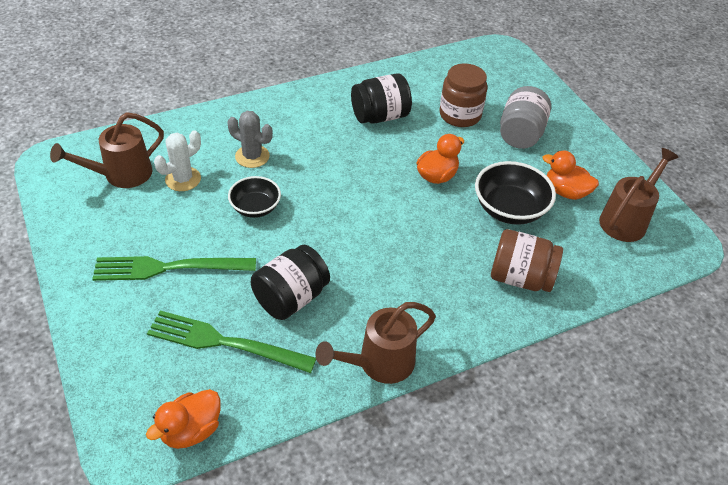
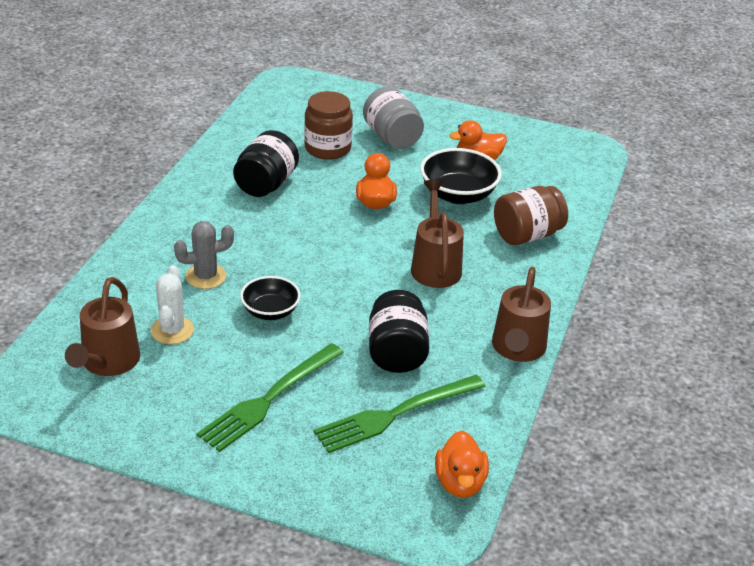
camera: 45 degrees left, 10 degrees down
(627, 219) = (539, 155): brown watering can -> brown watering can (435, 265)

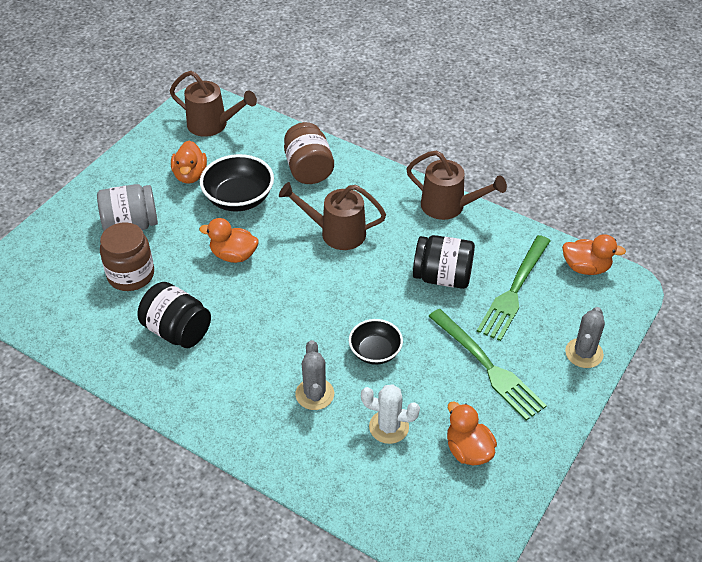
camera: 75 degrees left, 10 degrees up
(107, 363) = (427, 481): brown watering can -> brown watering can (213, 125)
(149, 391) = (468, 450): none -> orange duck
(310, 484) = (584, 353): none -> grey cactus
(394, 415) = (514, 291): green fork -> green fork turned 45 degrees clockwise

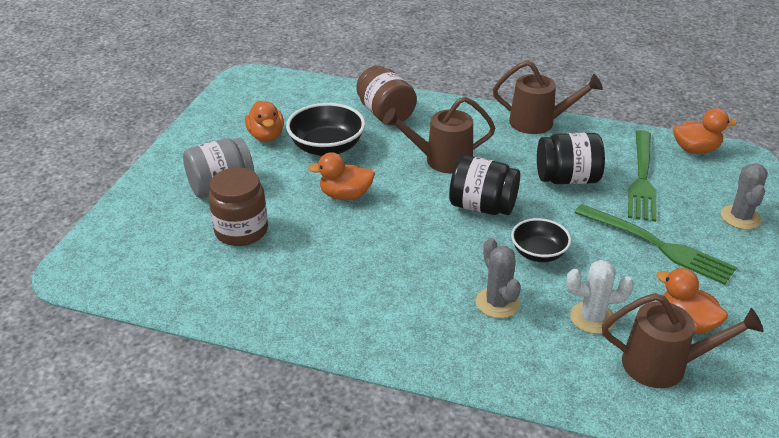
camera: 15 degrees left, 10 degrees down
(177, 331) = (317, 272): black jar -> black jar (482, 206)
(213, 125) = (270, 93): brown watering can -> brown watering can (665, 365)

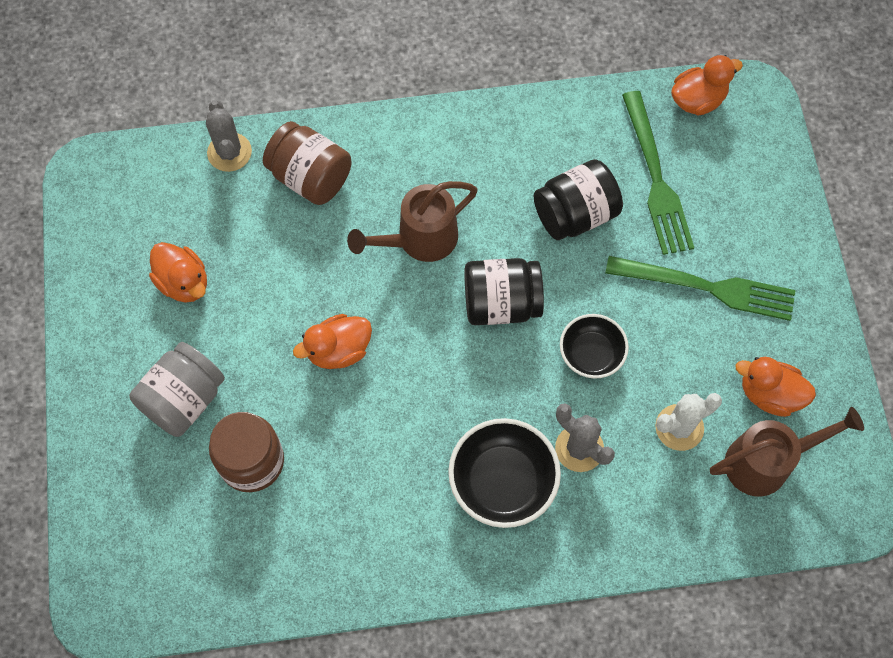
camera: 25 degrees left, 30 degrees up
(327, 147) = (271, 273): black bowl -> black bowl (502, 482)
(539, 123) = (504, 119): brown watering can -> none
(740, 217) = (777, 204): grey cactus -> grey cactus (229, 152)

